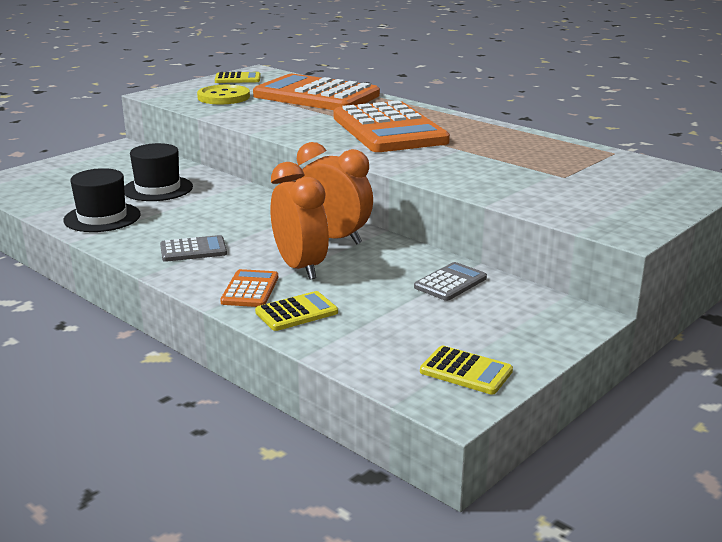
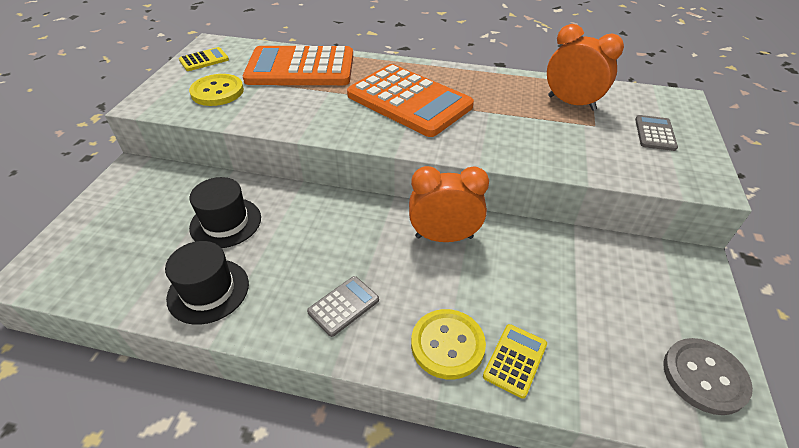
camera: 30 degrees left, 20 degrees up
(250, 290) = (447, 345): orange calculator -> yellow button
(300, 267) = (457, 291): orange clock -> orange clock (571, 103)
(450, 283) = (581, 260): grey calculator -> grey calculator (655, 133)
(466, 371) = (704, 377): yellow calculator -> grey button

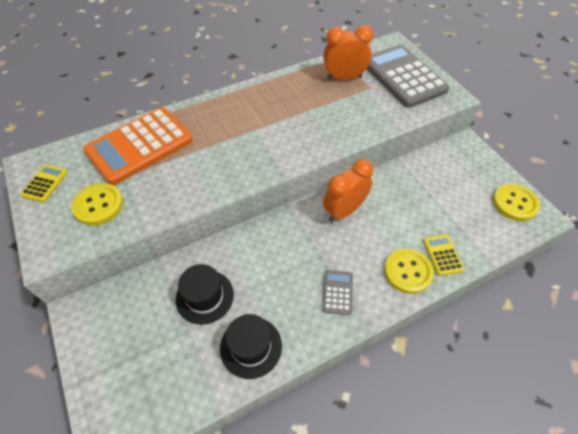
camera: 40 degrees left, 10 degrees up
(409, 101) = (250, 130): orange calculator -> none
(655, 133) = (403, 76): grey calculator -> grey calculator, size x2.34
(704, 377) = (514, 203): grey button -> yellow button

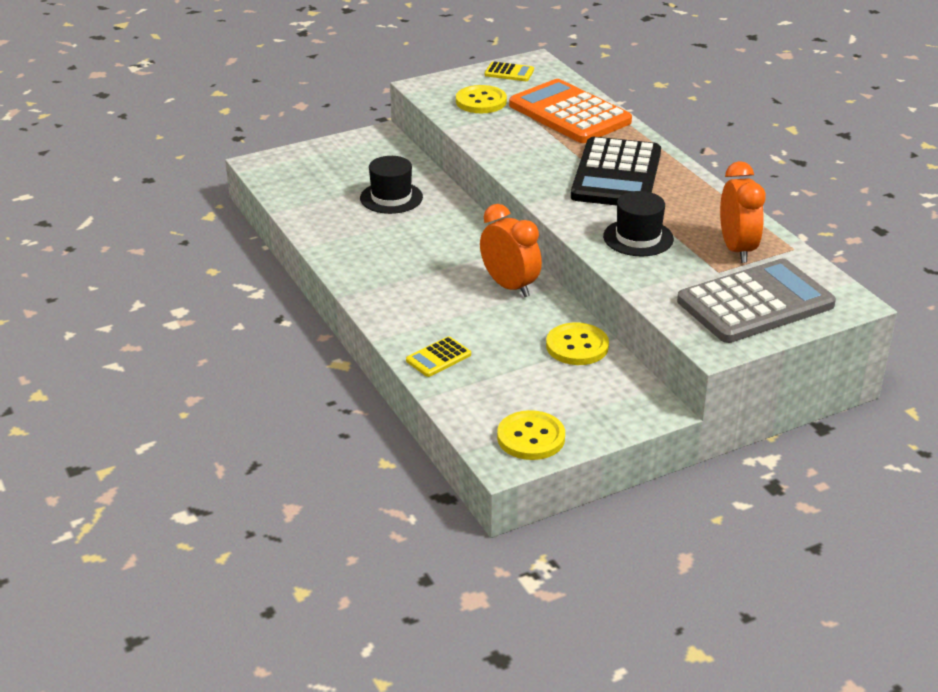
camera: 90 degrees right, 20 degrees down
(246, 124) = (616, 175): none -> black calculator
(251, 347) = (332, 225): black hat -> black hat (638, 238)
(337, 292) = (390, 277): grey calculator -> none
(408, 271) = (415, 328): yellow button -> yellow button (577, 346)
(442, 255) = (438, 358): yellow calculator -> yellow calculator turned 150 degrees clockwise

